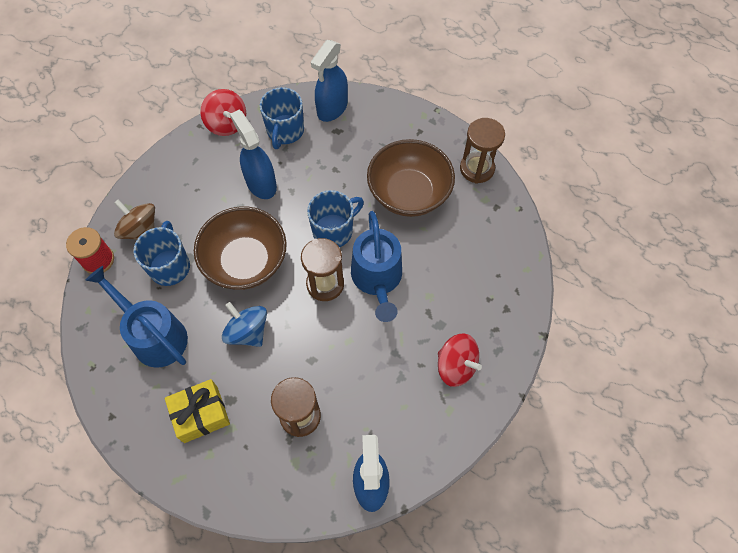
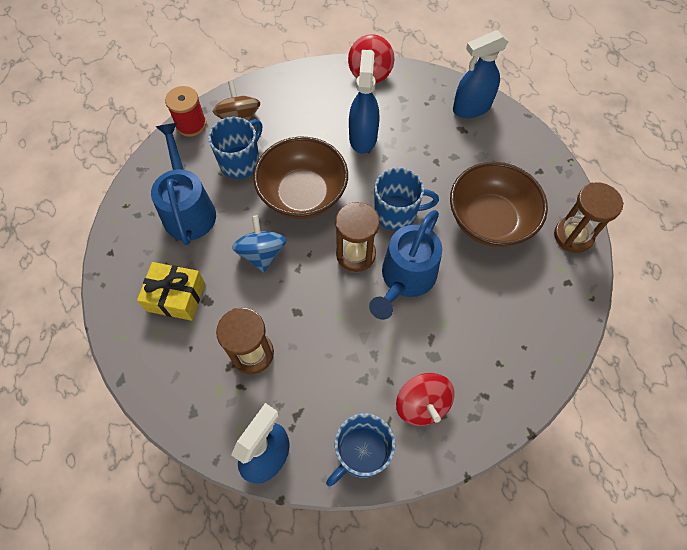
camera: 35 degrees right, 0 degrees up
(285, 131) = (415, 105): blue mug -> blue mug (361, 453)

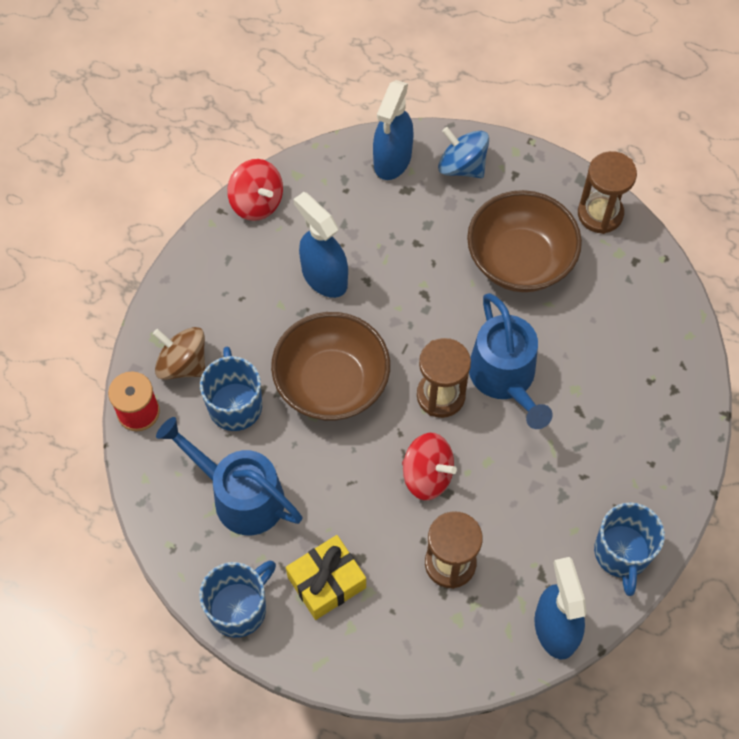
camera: 45 degrees left, 0 degrees up
(262, 253) = (358, 471): blue spinning top -> blue spinning top (462, 166)
(397, 213) = (435, 324): blue mug -> blue mug (239, 608)
(422, 404) = (627, 470): red spinning top -> red spinning top (427, 475)

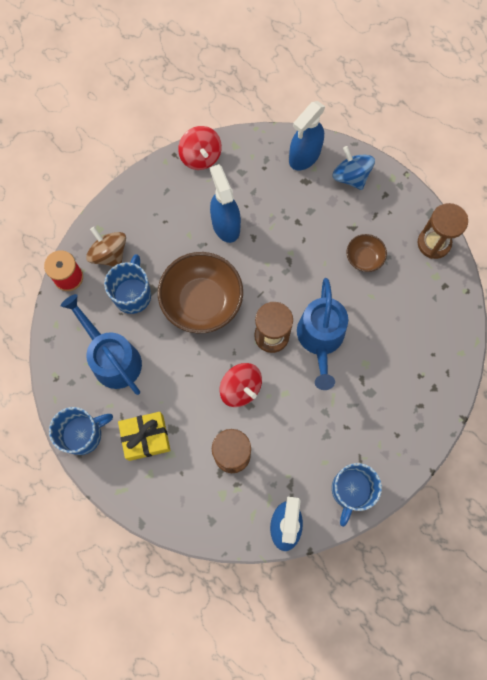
camera: 20 degrees right, 10 degrees up
(520, 260) = (364, 258): brown bowl -> brown bowl, size x0.49

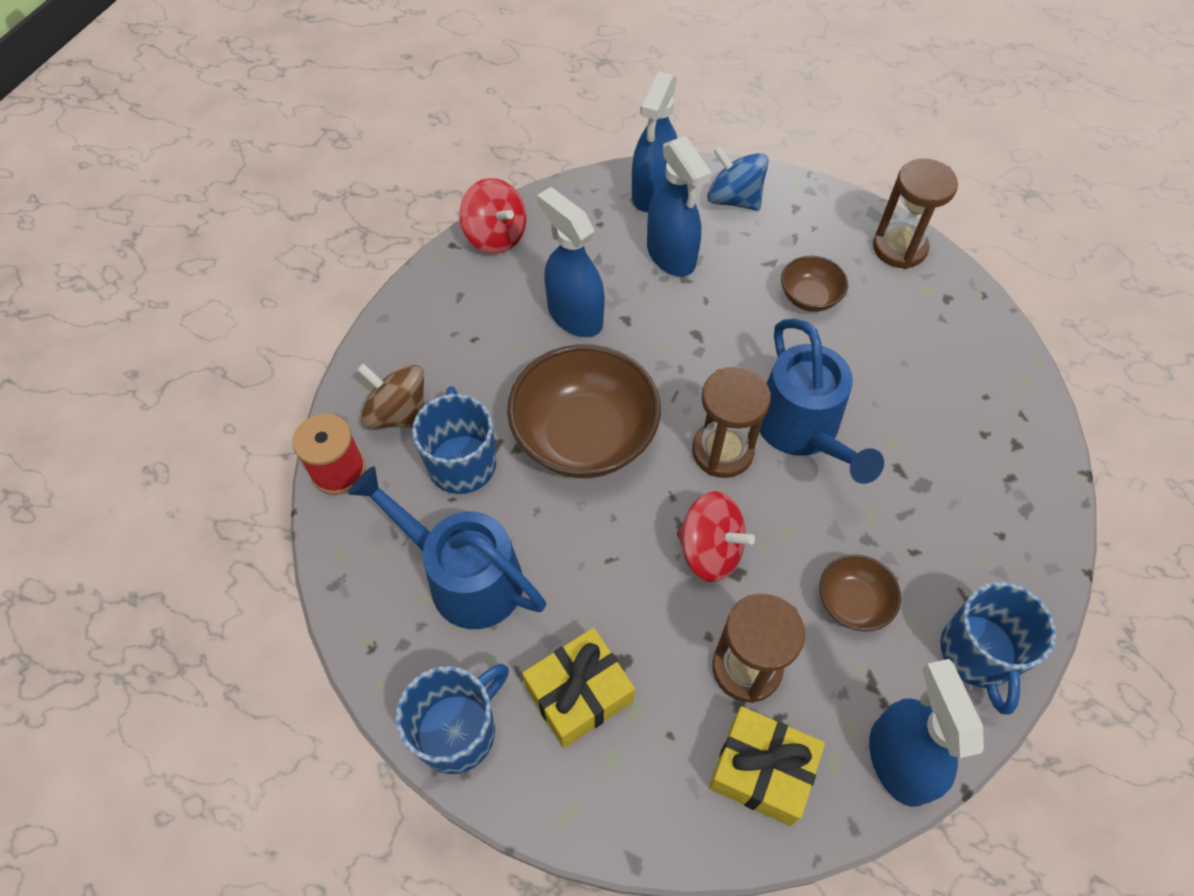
camera: 20 degrees left, 15 degrees down
(217, 505) = (761, 770): none -> yellow gift
(296, 203) = (671, 255): none -> blue spray bottle
(300, 442) = (852, 602): none -> brown bowl

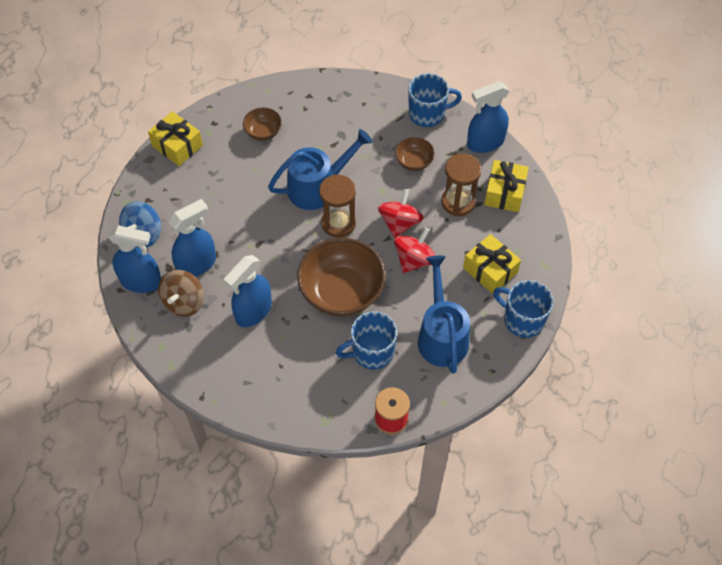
camera: 100 degrees left, 0 degrees up
(398, 414) = (344, 396): brown spinning top -> brown spinning top (184, 302)
(464, 576) = (441, 335): blue watering can -> blue watering can turned 150 degrees clockwise
(496, 236) = (191, 371): red spinning top -> red spinning top (414, 260)
(809, 297) = (222, 189): brown bowl -> brown bowl (263, 132)
(899, 248) = (177, 146): brown hourglass -> yellow gift

